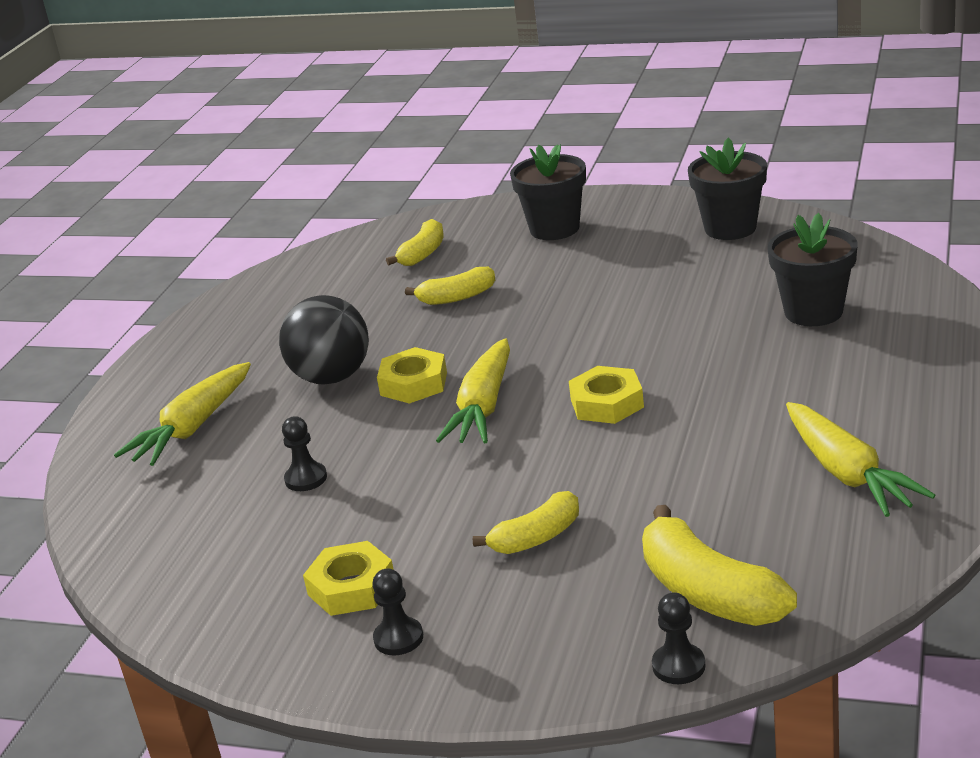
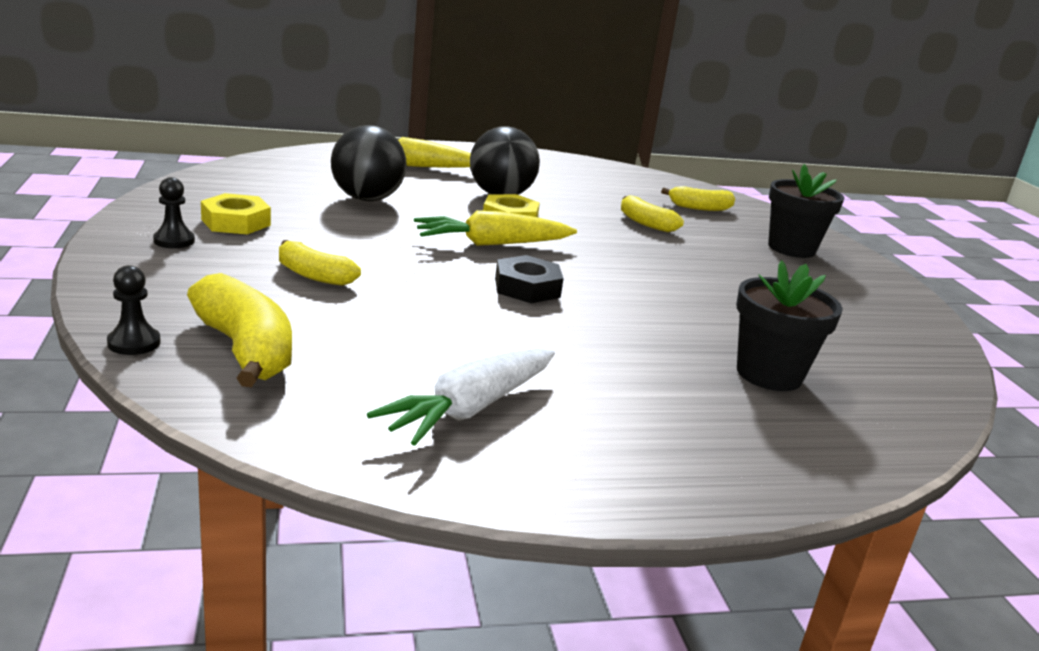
camera: 55 degrees right, 5 degrees down
(306, 478) = (367, 199): black pawn -> black ball
(606, 403) = (527, 288): yellow nut -> black nut
(708, 592) = (245, 349): yellow banana -> yellow banana turned 120 degrees clockwise
(730, 228) = (885, 322): black flower pot -> none
(848, 474) = (469, 409): yellow carrot -> white carrot

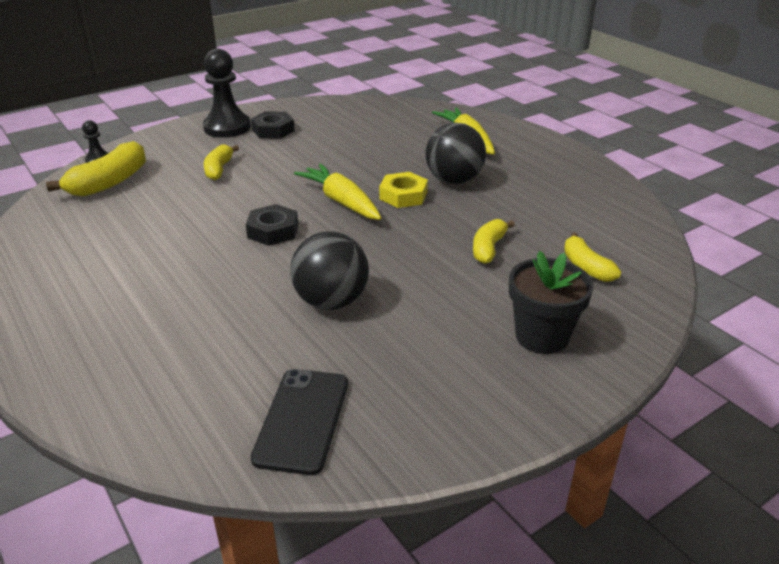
camera: 70 degrees right, 10 degrees up
(174, 241) = (227, 127): black pawn -> black pawn, size x2.05
(236, 222) = (273, 130): yellow nut -> black nut
(367, 199) = (368, 146): black ball -> black ball (331, 301)
(469, 409) = (79, 253): white carrot -> none
(769, 374) = (207, 354): black flower pot -> none
(886, 356) = (302, 420): none -> black phone

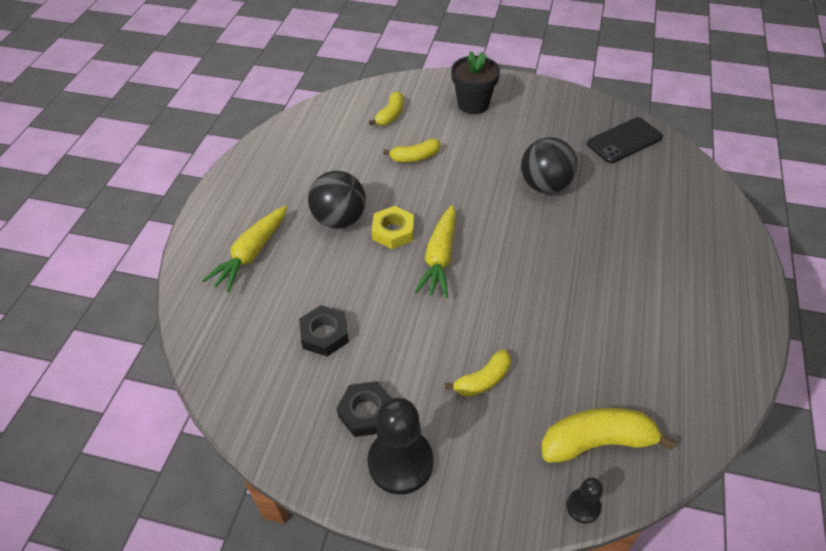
camera: 130 degrees left, 15 degrees up
(273, 231) = (518, 264): black nut -> black nut (324, 334)

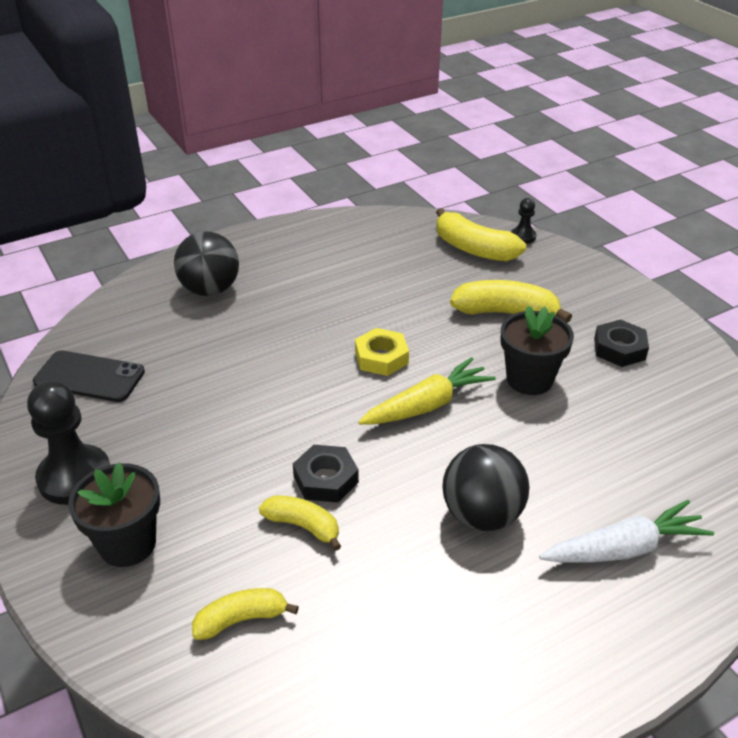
camera: 135 degrees left, 10 degrees down
(251, 254) = (625, 548): yellow carrot -> white carrot
(324, 334) = (606, 418): black nut -> black nut (326, 479)
(393, 231) = (439, 460): yellow nut -> yellow nut (381, 357)
(400, 462) = (620, 312): black pawn -> black pawn (75, 477)
(401, 327) = (529, 379): none -> black flower pot
(483, 380) = (506, 313): yellow banana -> yellow banana, size x1.61
(545, 185) = (234, 394): black ball -> black ball (210, 290)

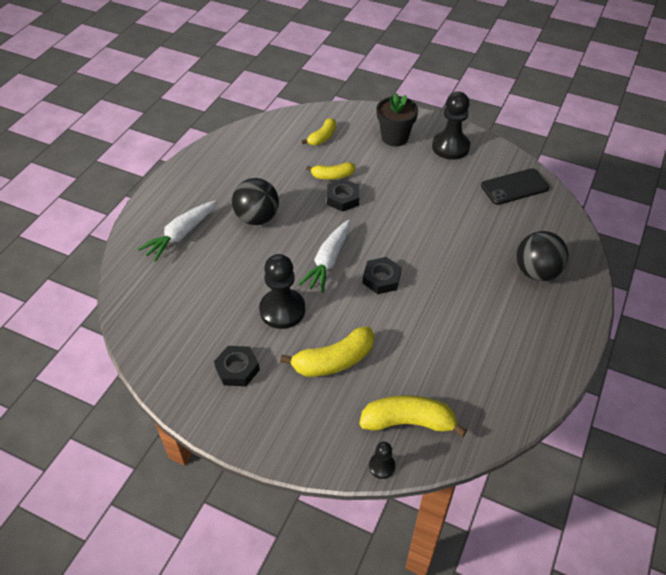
camera: 145 degrees right, 10 degrees up
(381, 357) = (381, 279): yellow nut -> black nut
(427, 405) = (328, 261): yellow carrot -> white carrot
(529, 379) = (282, 310): black flower pot -> black pawn

